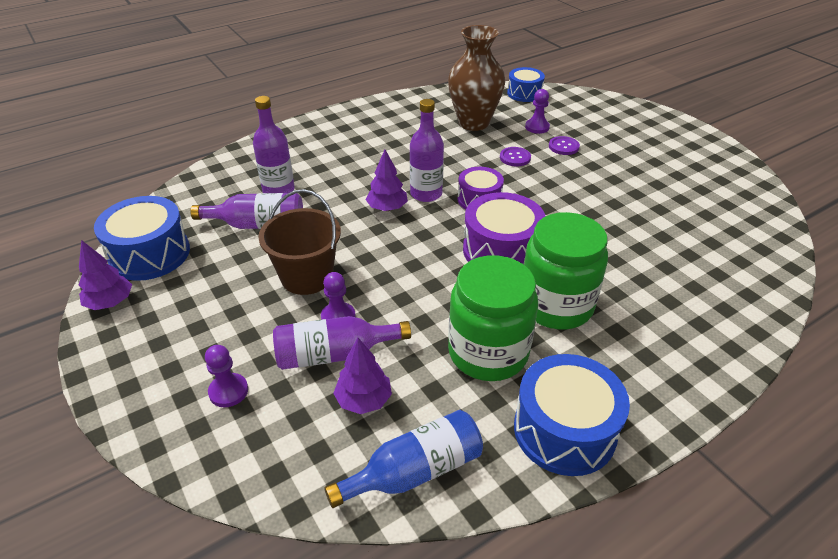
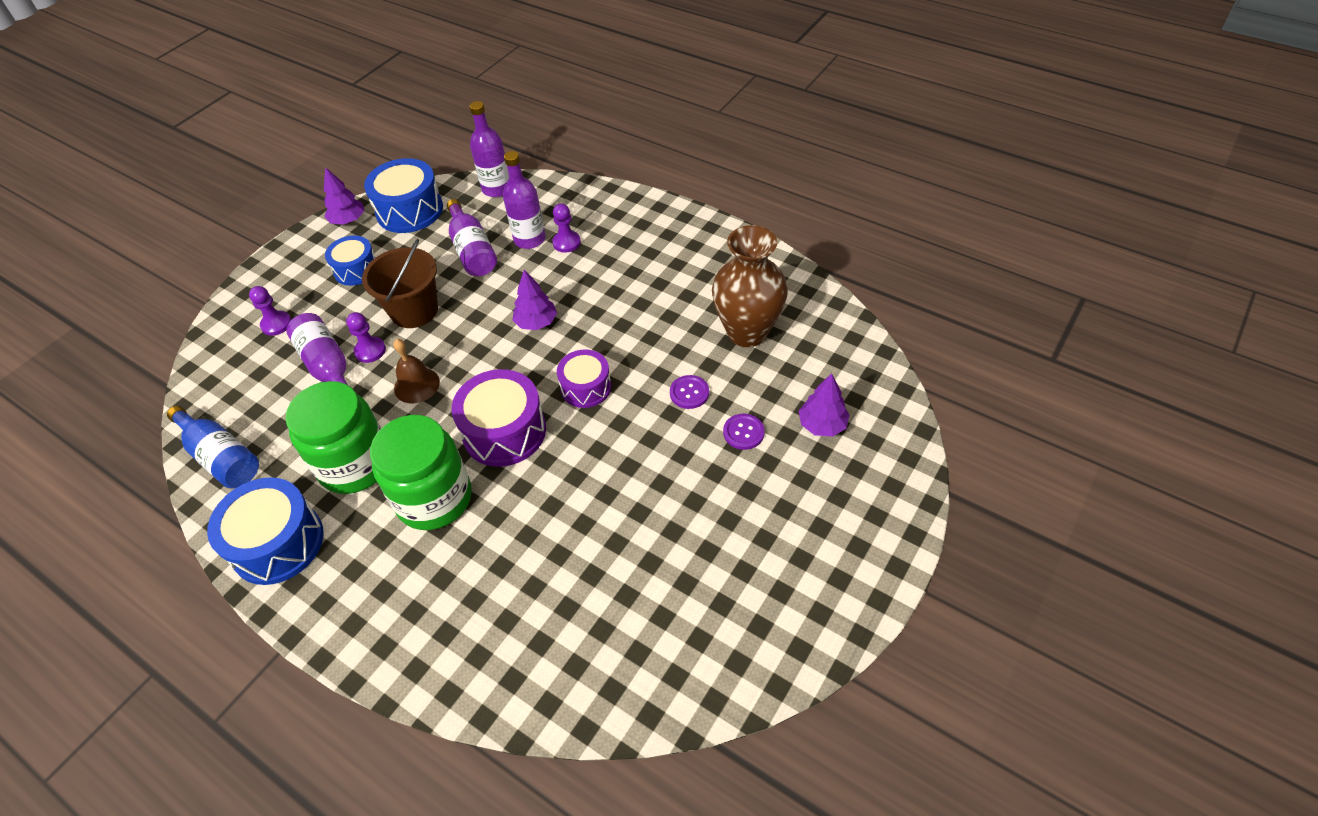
camera: 70 degrees right, 10 degrees up
(364, 400) = (284, 402): purple tree -> purple tree (822, 425)
(410, 292) = (416, 385): none -> brown bell
(426, 194) = (575, 342): purple bottle -> purple bottle (497, 188)
(524, 93) = (860, 357): blue drum -> blue drum (356, 269)
(537, 127) = (776, 394): purple pawn -> purple pawn (566, 243)

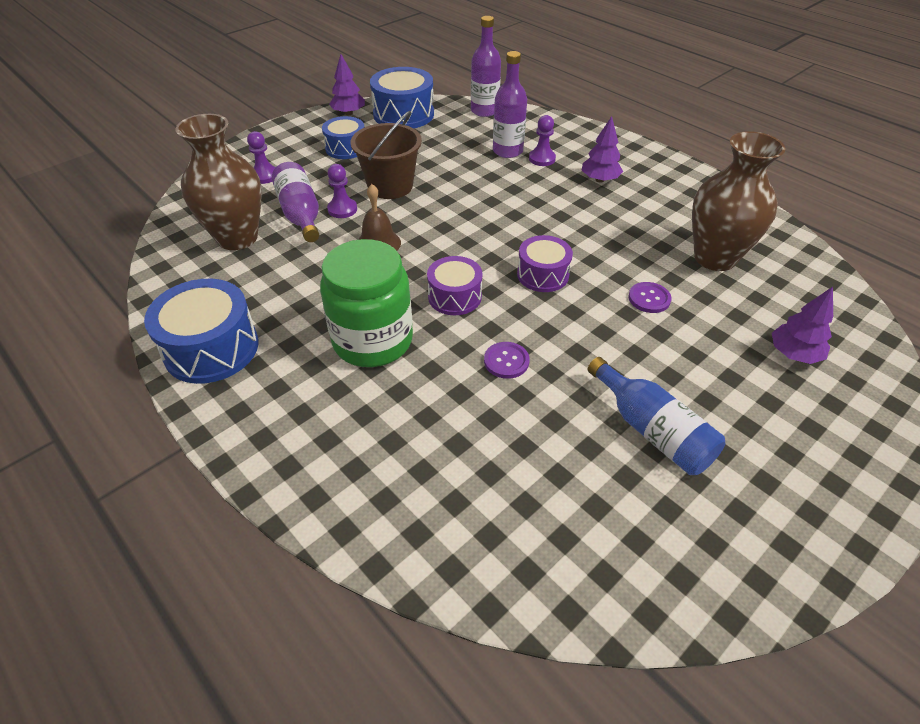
camera: 10 degrees right, 5 degrees down
(221, 457) = (183, 267): blue bottle -> blue bottle (652, 430)
(268, 409) = (237, 238): none -> brown vase
(355, 464) = (304, 296): green jar -> none
(472, 250) = (453, 151): purple bottle -> none
(504, 431) = (454, 296): purple drum -> purple drum, size x0.63
(536, 322) = (502, 214): purple tree -> purple tree (599, 180)
(743, 432) = (705, 344): purple button -> purple button (506, 361)

